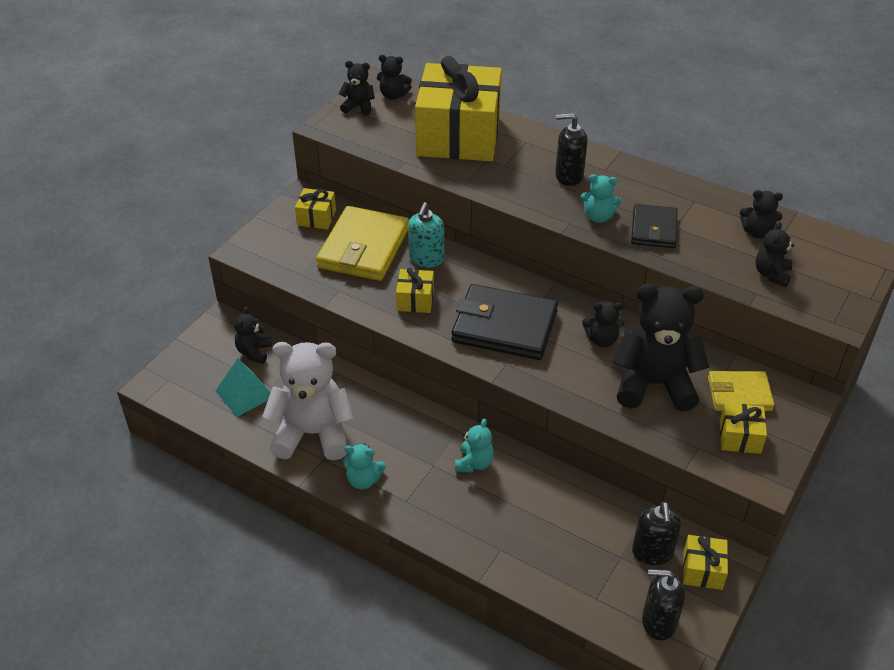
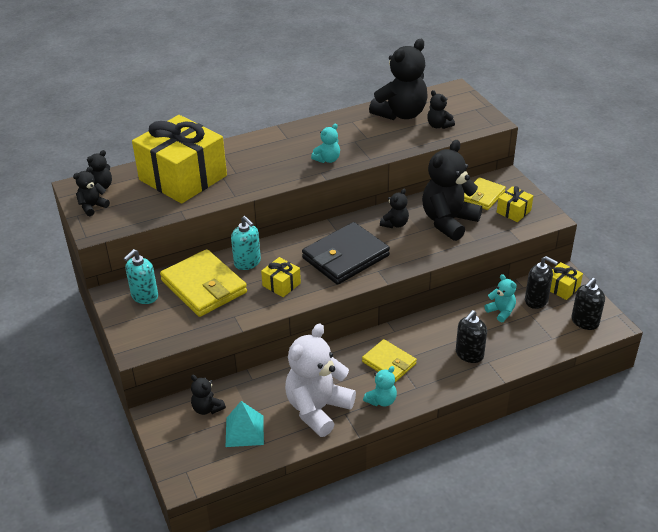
camera: 55 degrees left, 5 degrees down
(316, 217) = (144, 296): yellow gift -> turquoise soap dispenser
(425, 459) = (389, 363): none -> yellow wallet
(474, 463) = (411, 342): turquoise teddy bear -> turquoise teddy bear (501, 312)
(568, 176) = (277, 153): black soap dispenser -> black soap dispenser (469, 354)
(653, 229) = (360, 145): black wallet -> none
(757, 232) = (401, 114): black teddy bear -> black teddy bear, size x2.10

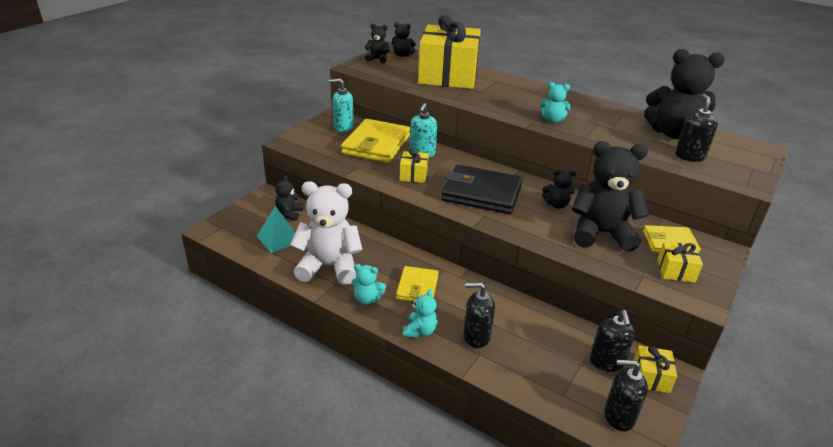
camera: 55 degrees right, 5 degrees down
(438, 125) = (689, 156): black teddy bear -> black soap dispenser
(501, 312) = (559, 339): turquoise teddy bear -> turquoise teddy bear (420, 331)

